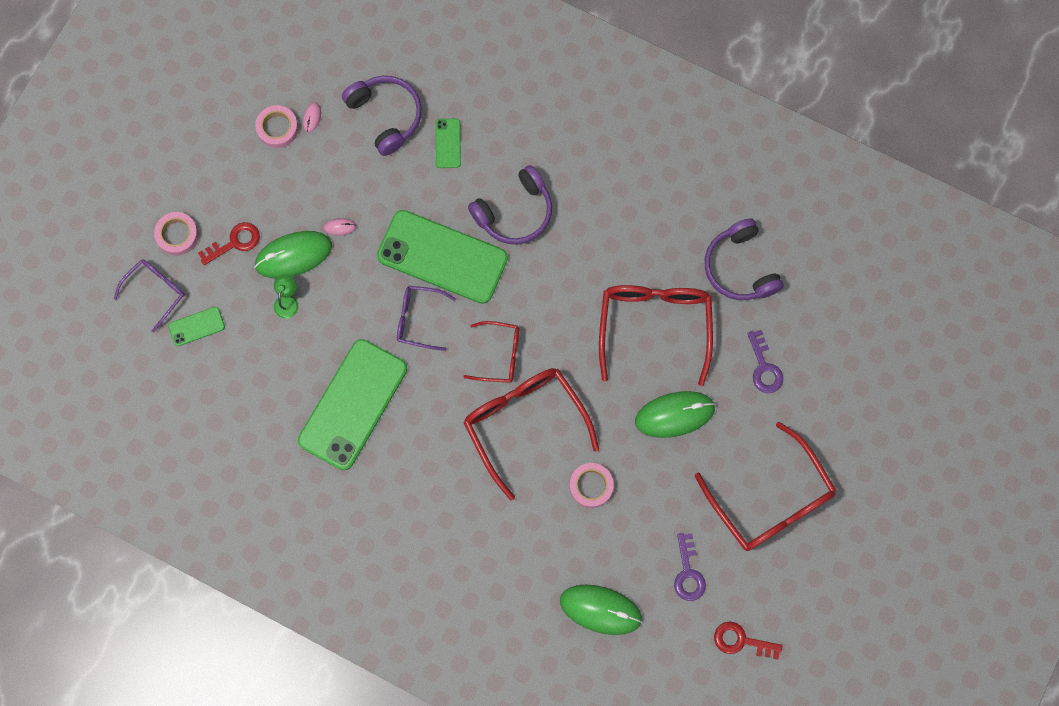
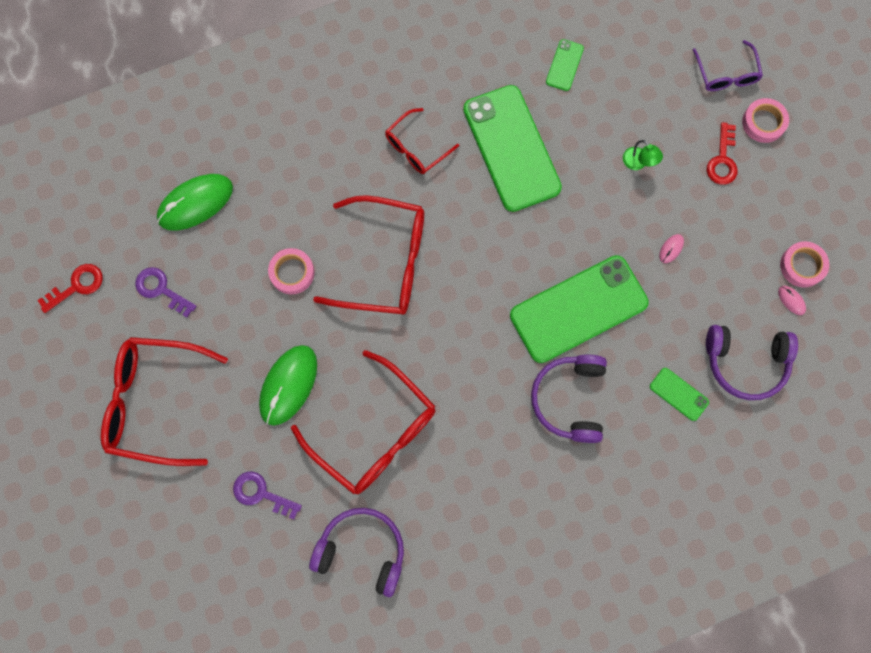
camera: 130 degrees right, 0 degrees up
(196, 326) = (672, 83): green phone -> green phone (564, 65)
(293, 255) = (674, 195): green mouse -> none
(419, 319) = (539, 250): purple glasses -> none
(498, 355) = (457, 287): red glasses -> red glasses (417, 147)

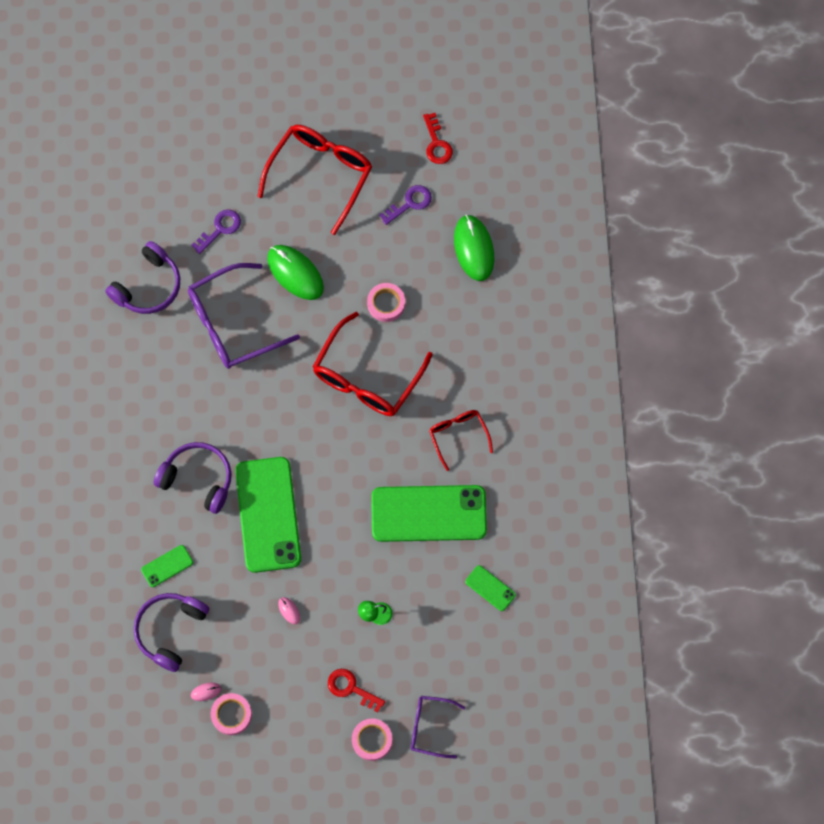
camera: 110 degrees right, 5 degrees down
(374, 431) = (233, 323): red glasses -> purple glasses

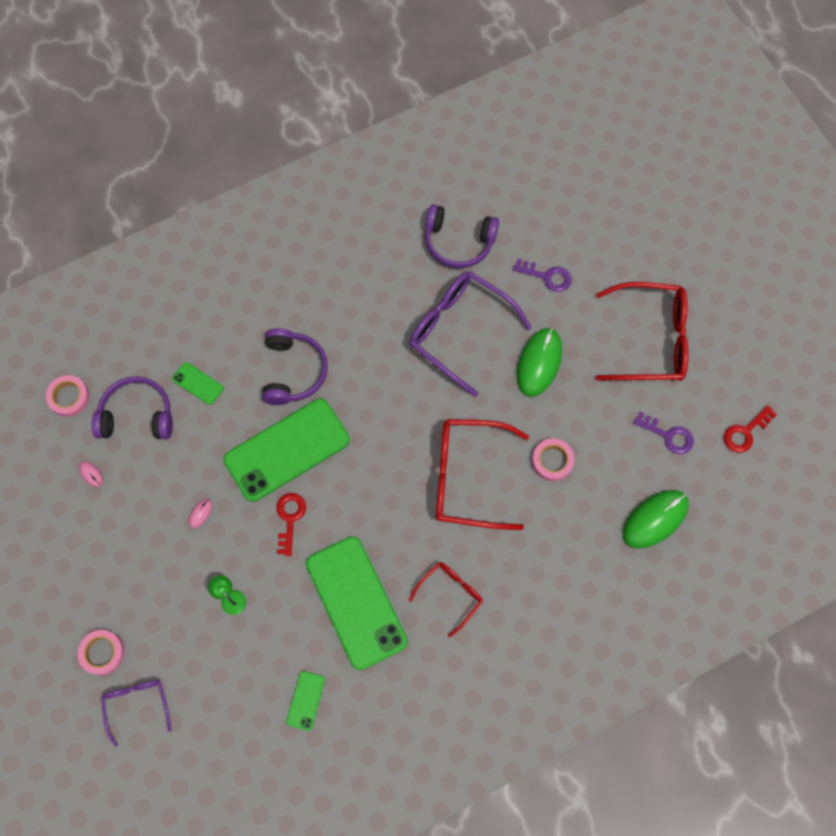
camera: 65 degrees right, 0 degrees up
(231, 715) = (78, 507): pink tape -> pink tape (69, 397)
(351, 688) = (146, 608): red key -> red key (290, 519)

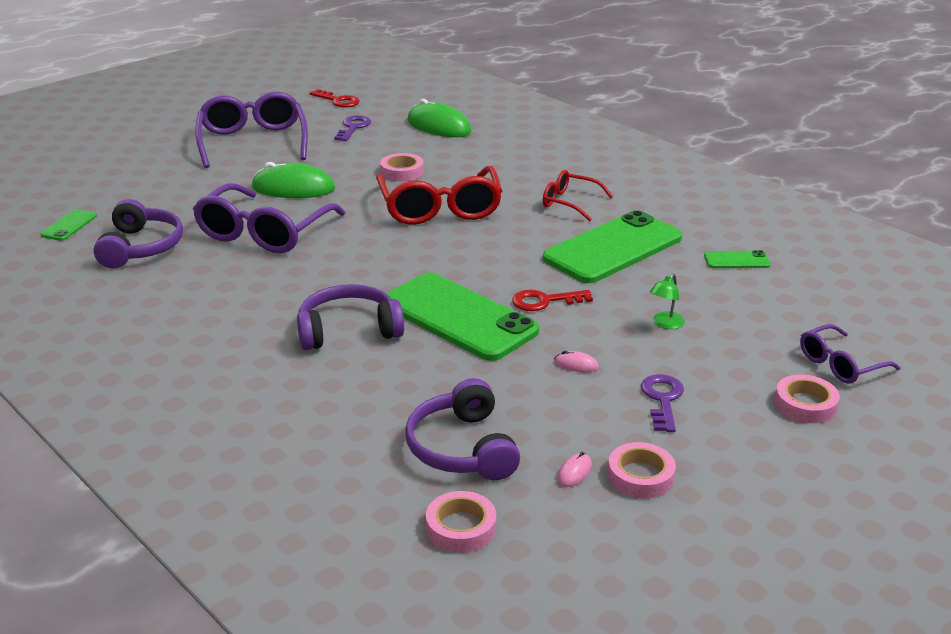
camera: 105 degrees left, 40 degrees down
(73, 512) = (640, 476): none -> pink tape
(198, 383) = (392, 403): green phone -> green phone (69, 225)
(547, 276) = (185, 195): purple key -> purple key (662, 400)
(650, 339) = (253, 142): red glasses -> purple glasses

